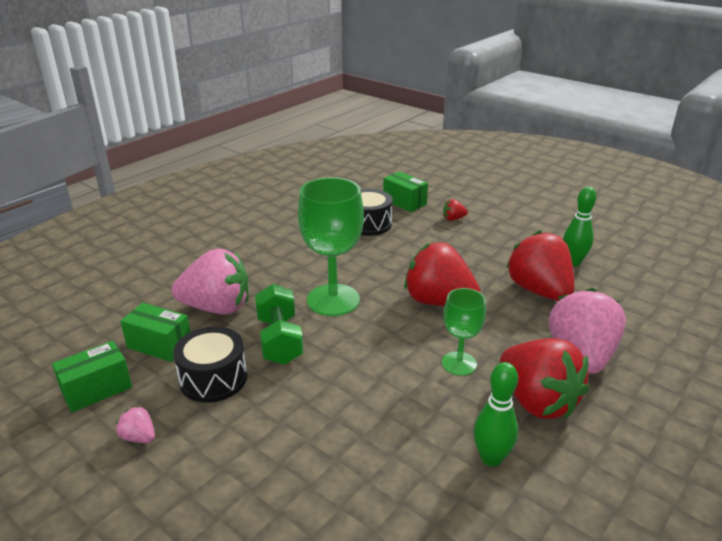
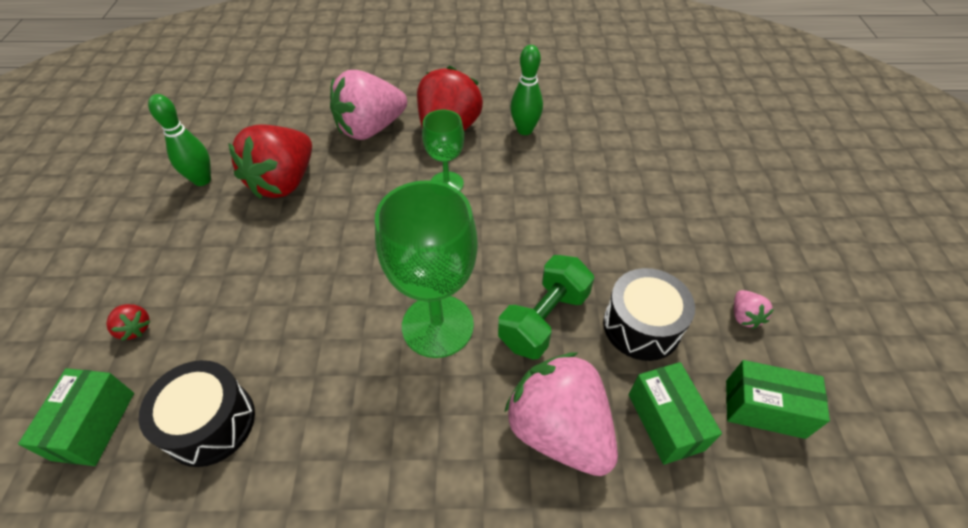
camera: 130 degrees left, 20 degrees up
(438, 301) = (364, 240): red strawberry -> none

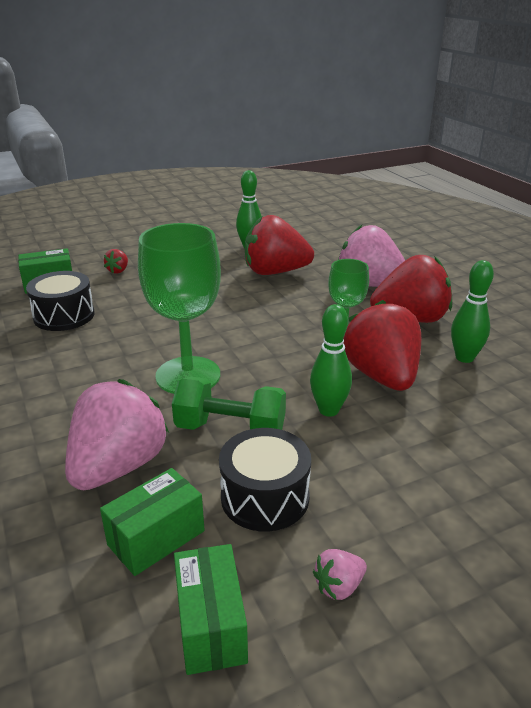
camera: 65 degrees right, 20 degrees down
(521, 187) = (381, 376): none -> red strawberry
(550, 240) = (328, 410): none -> green bowling pin

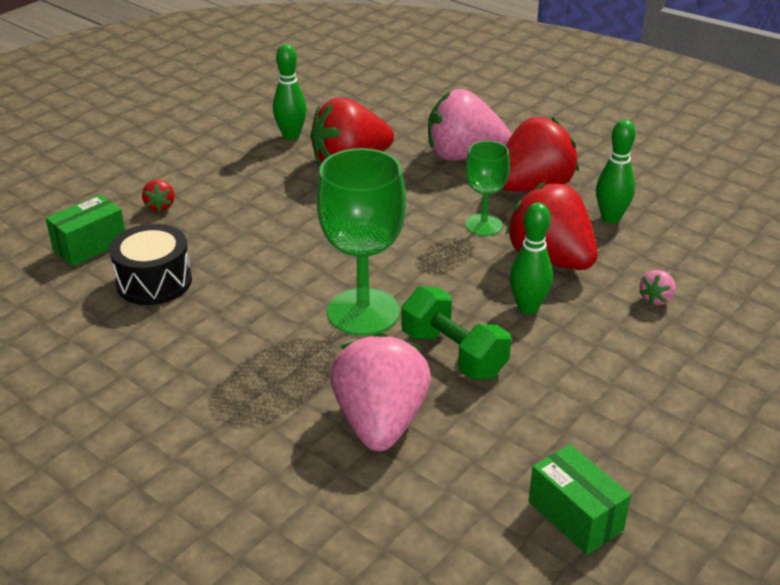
camera: 25 degrees left, 5 degrees up
(156, 538) = (473, 469): green box -> none
(230, 429) = (453, 354): green dumbbell -> green dumbbell turned 60 degrees clockwise
(265, 497) = (535, 404): black drum -> none
(339, 586) = (647, 453): pink strawberry -> pink strawberry (656, 299)

